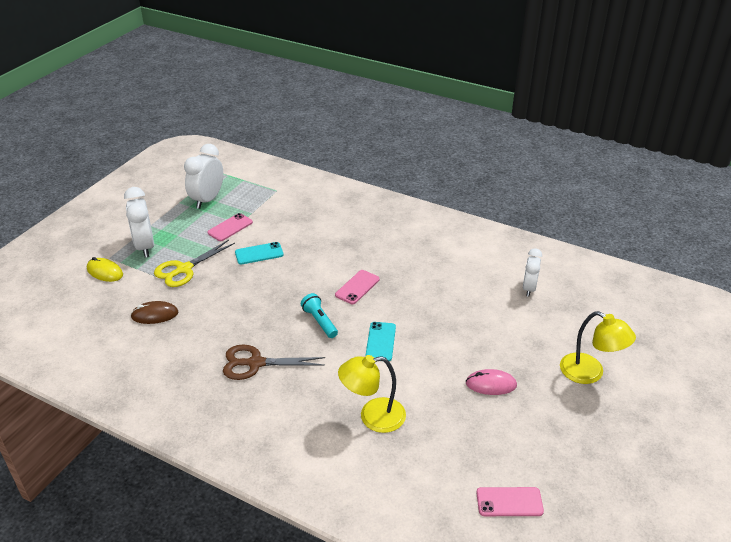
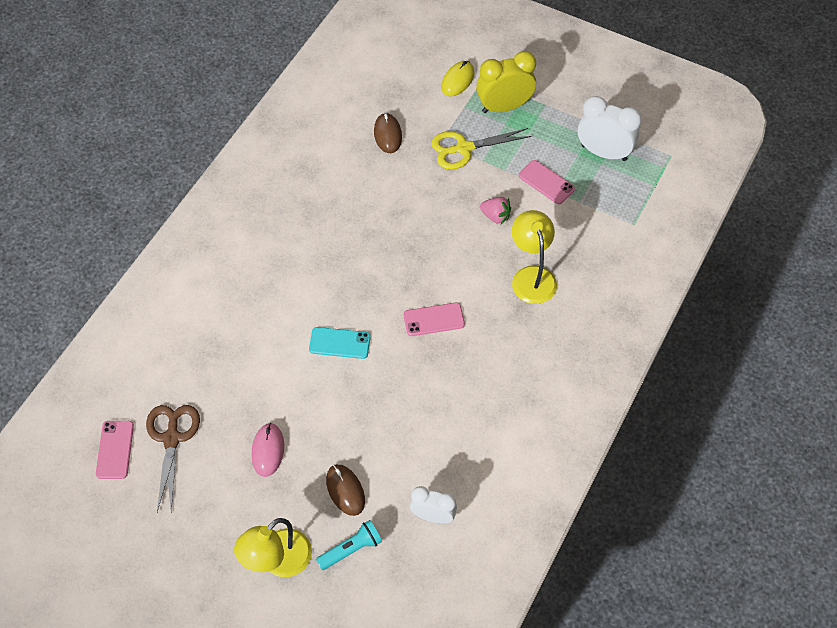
camera: 90 degrees right, 20 degrees up
(145, 246) = (504, 107): white clock -> yellow clock
(184, 269) = (464, 148): yellow scissors -> yellow scissors turned 60 degrees counterclockwise
(255, 363) = (312, 229): brown scissors -> brown scissors (172, 438)
(259, 253) = (495, 216): turquoise phone -> pink strawberry
(320, 322) = (374, 283): turquoise flashlight -> turquoise flashlight (351, 549)
(357, 287) = (434, 320): pink phone -> pink phone turned 45 degrees counterclockwise
(373, 417) = (231, 335): yellow lamp -> yellow lamp (531, 276)
(518, 335) = (345, 490): none -> brown mouse

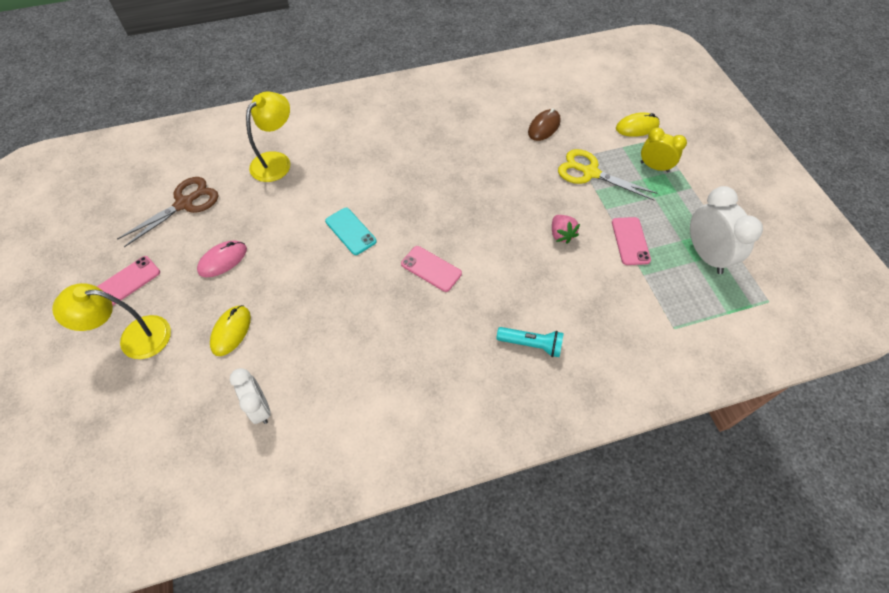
camera: 45 degrees right, 0 degrees up
(115, 449) = (150, 183): pink phone -> pink phone (128, 281)
(345, 490) = (231, 331): brown mouse -> yellow mouse
(351, 549) = (182, 376): turquoise flashlight -> turquoise flashlight (531, 344)
(504, 107) = (654, 167): yellow clock -> yellow clock, size x0.65
(531, 276) = (540, 298): yellow lamp -> yellow lamp (276, 161)

